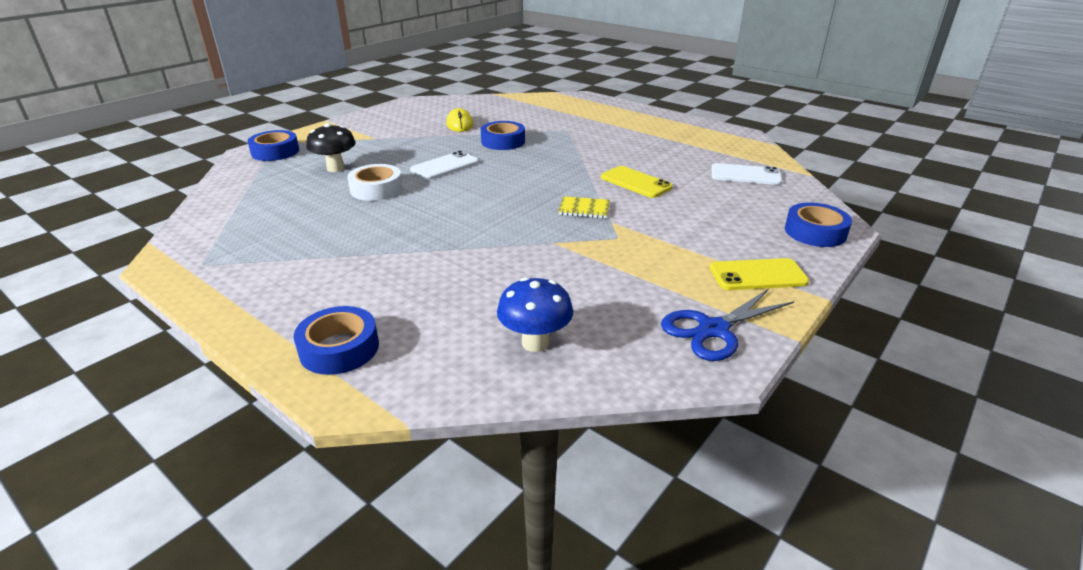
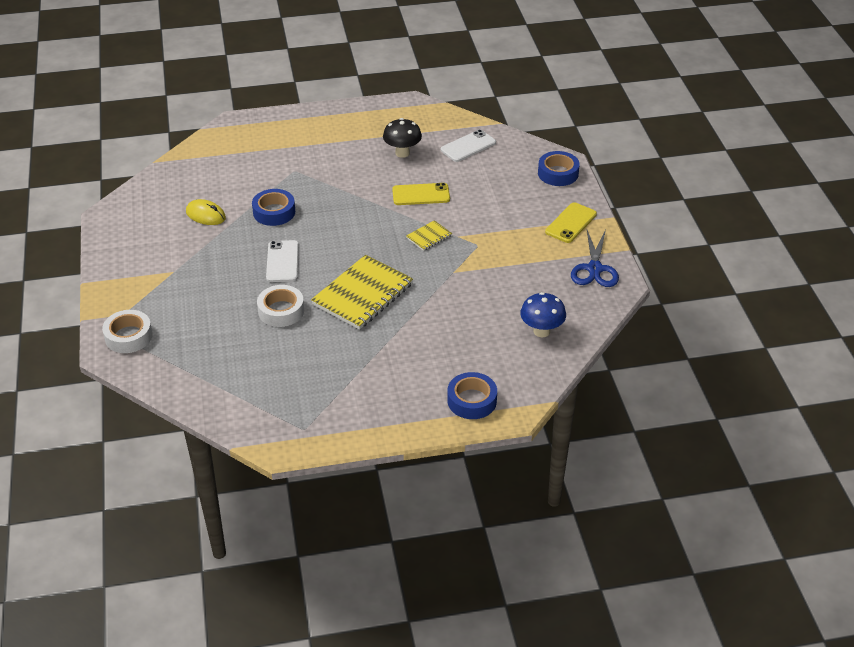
camera: 50 degrees left, 10 degrees up
(275, 152) = (128, 336): blue tape -> white tape
(335, 168) = (212, 316): black mushroom -> black mushroom (402, 153)
(449, 213) = (362, 294): none -> yellow notebook

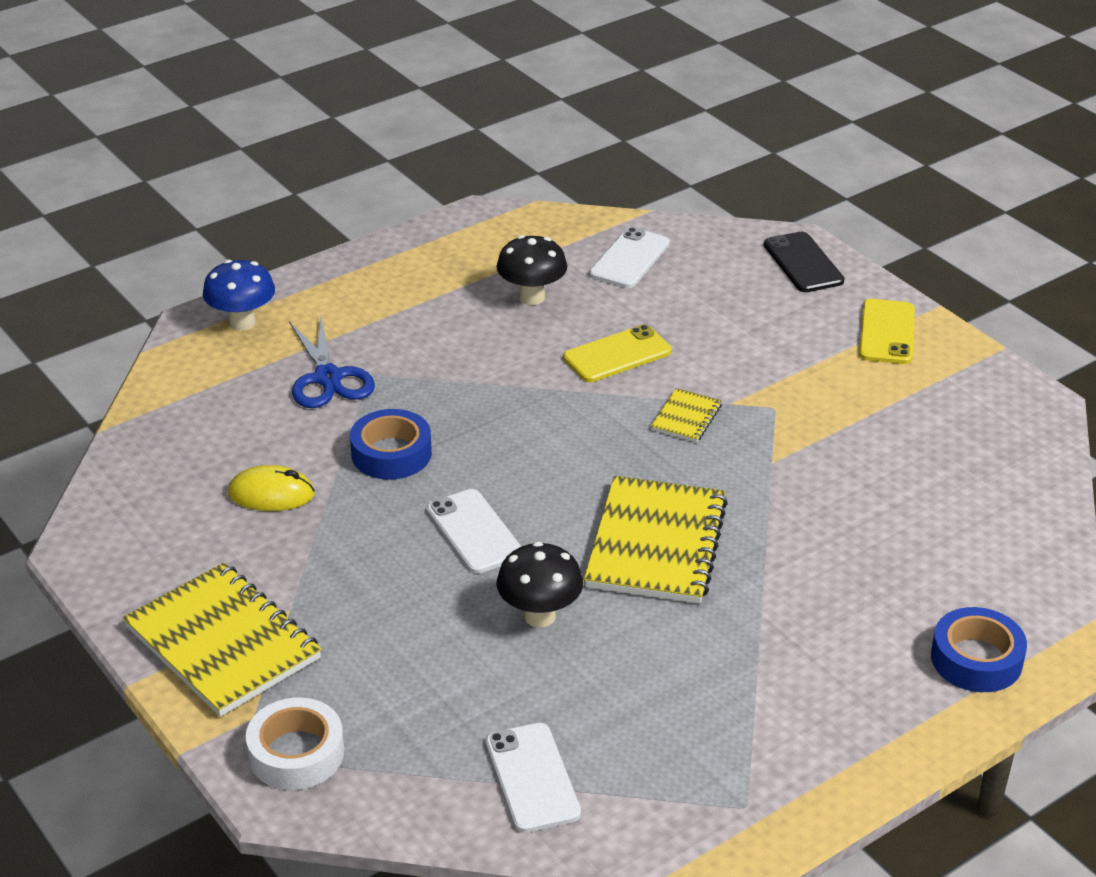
camera: 25 degrees left, 5 degrees down
(134, 277) = (223, 643): none -> yellow notebook
(219, 382) = (532, 778): none -> white phone
(281, 311) = (539, 616): white tape -> black mushroom
(541, 331) = (986, 512): blue mushroom -> blue mushroom (242, 323)
(558, 173) = (803, 263): blue tape -> black phone
(594, 269) = (981, 391): blue scissors -> blue scissors (328, 378)

